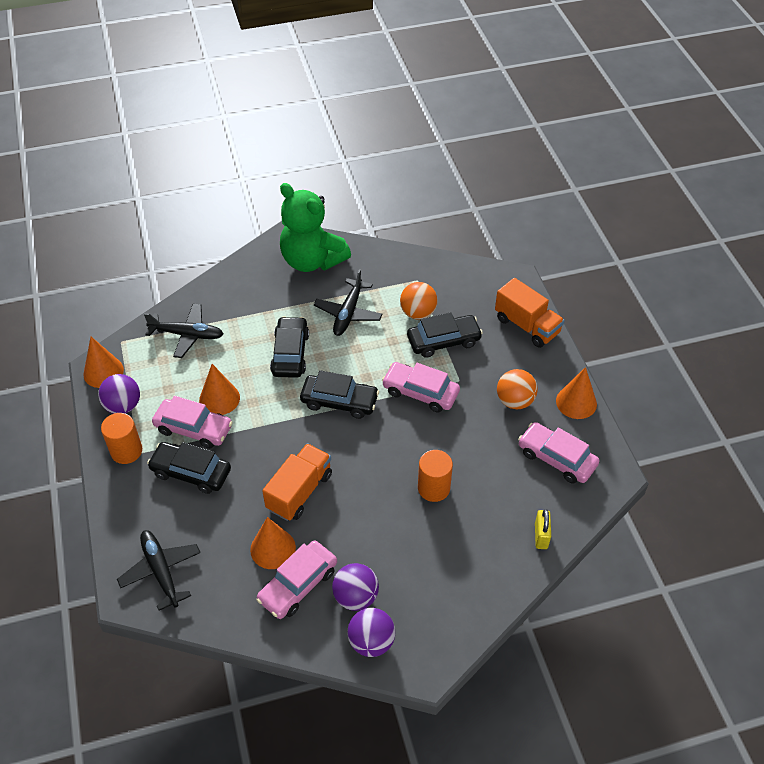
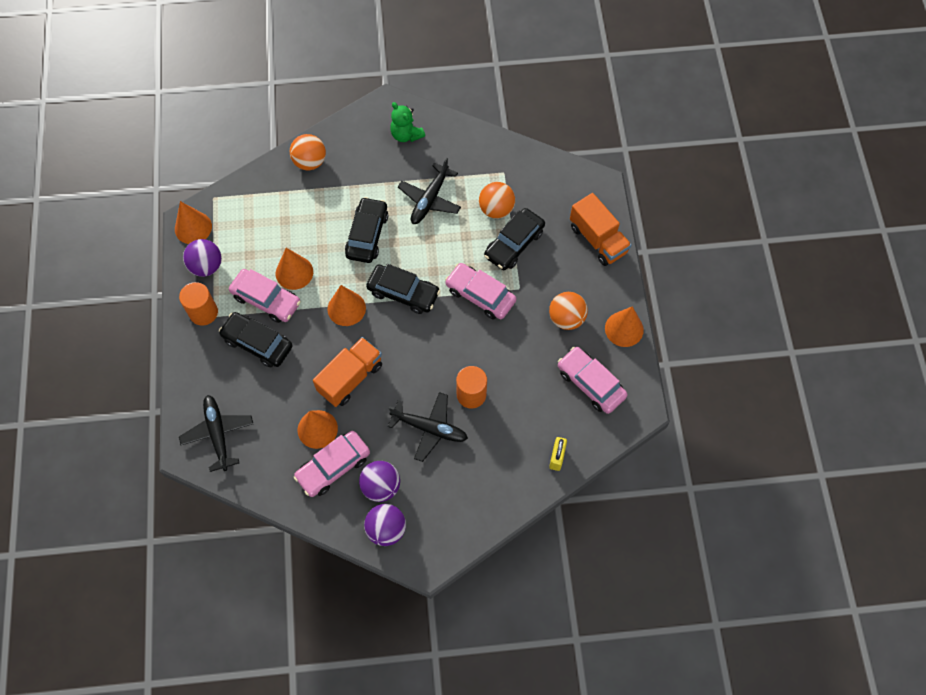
camera: 10 degrees right, 15 degrees up
(187, 334) = (274, 199): black plane -> black plane (429, 428)
(218, 296) = (310, 162): none -> orange ball
(282, 424) = (346, 308): none -> orange cone
(312, 260) = (406, 135): green teddy bear -> green teddy bear, size x0.51
(443, 341) = (514, 244): black car -> black car turned 135 degrees clockwise

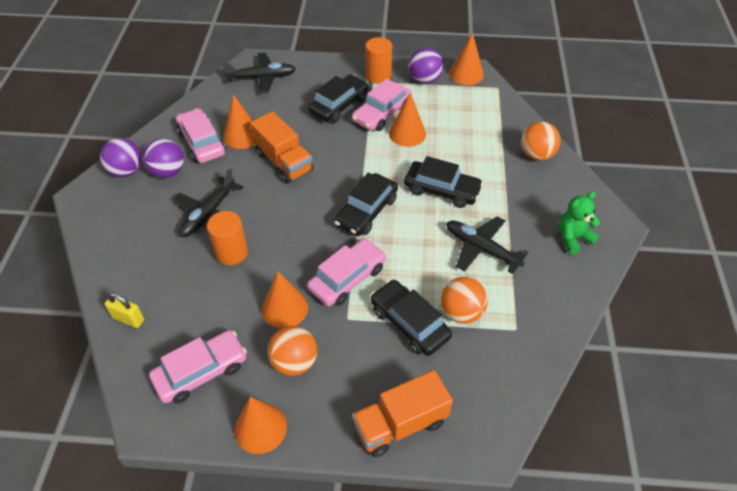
camera: 100 degrees right, 15 degrees down
(346, 308) = (359, 166): orange cone -> orange cone (284, 308)

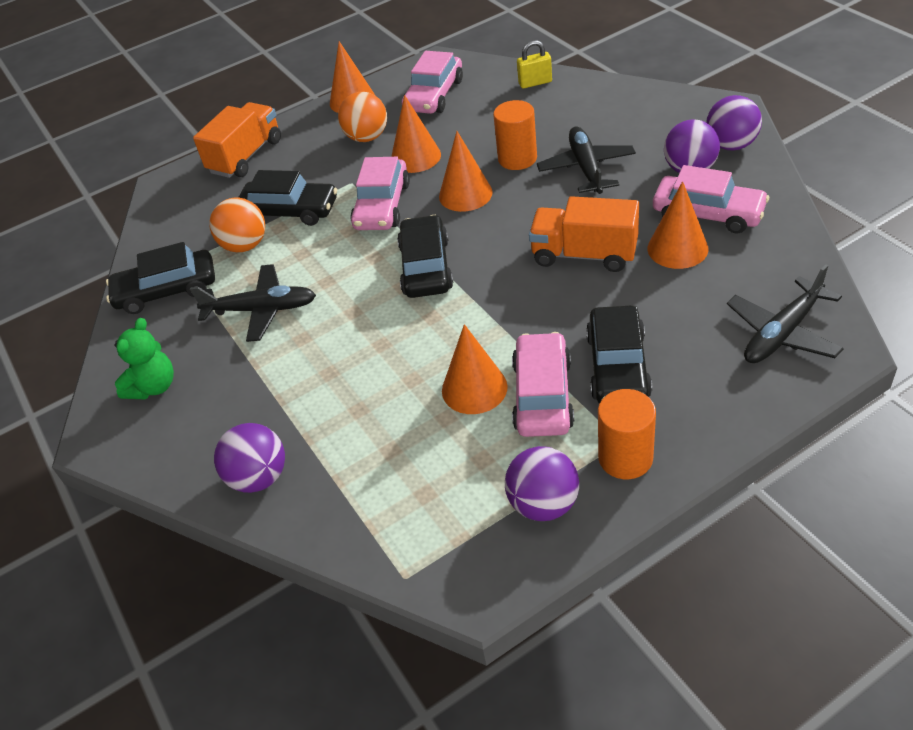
camera: 150 degrees right, 5 degrees down
(441, 190) = (358, 343): black car -> black car (166, 290)
(466, 74) = (484, 570): orange cone -> orange cone (465, 194)
(536, 155) = (259, 477): orange ball -> purple ball

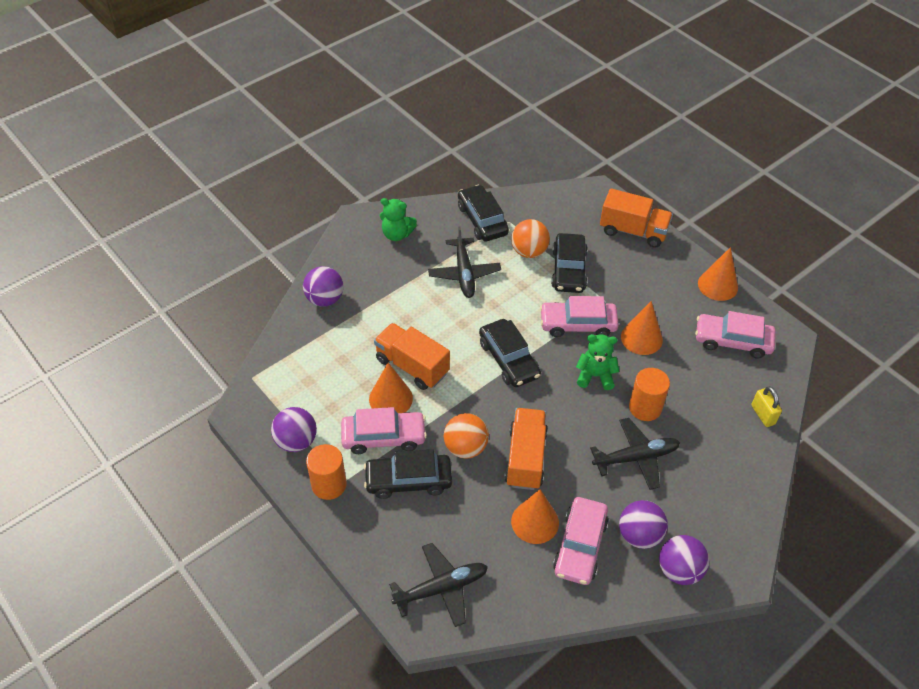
camera: 75 degrees right, 5 degrees up
(367, 137) = (665, 303): orange ball -> orange ball (465, 447)
(419, 365) = (412, 366): none -> orange truck
(426, 267) = (509, 359): black car -> black car turned 75 degrees clockwise
(465, 194) = (595, 376): orange cone -> green teddy bear
(783, 332) = (441, 588): black plane -> black plane turned 120 degrees clockwise

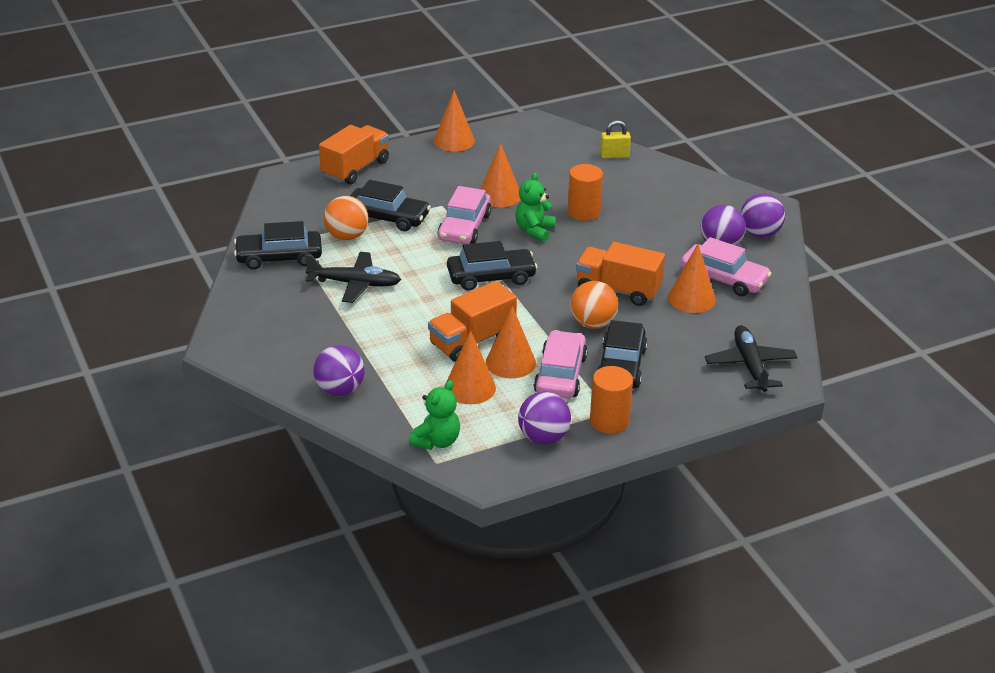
camera: 75 degrees left, 15 degrees down
(349, 378) = (470, 387): none -> orange cone
(397, 234) = (264, 321): green teddy bear -> green teddy bear (436, 441)
(635, 457) = (638, 229): black plane -> none
(732, 341) = (525, 149): pink car -> none

